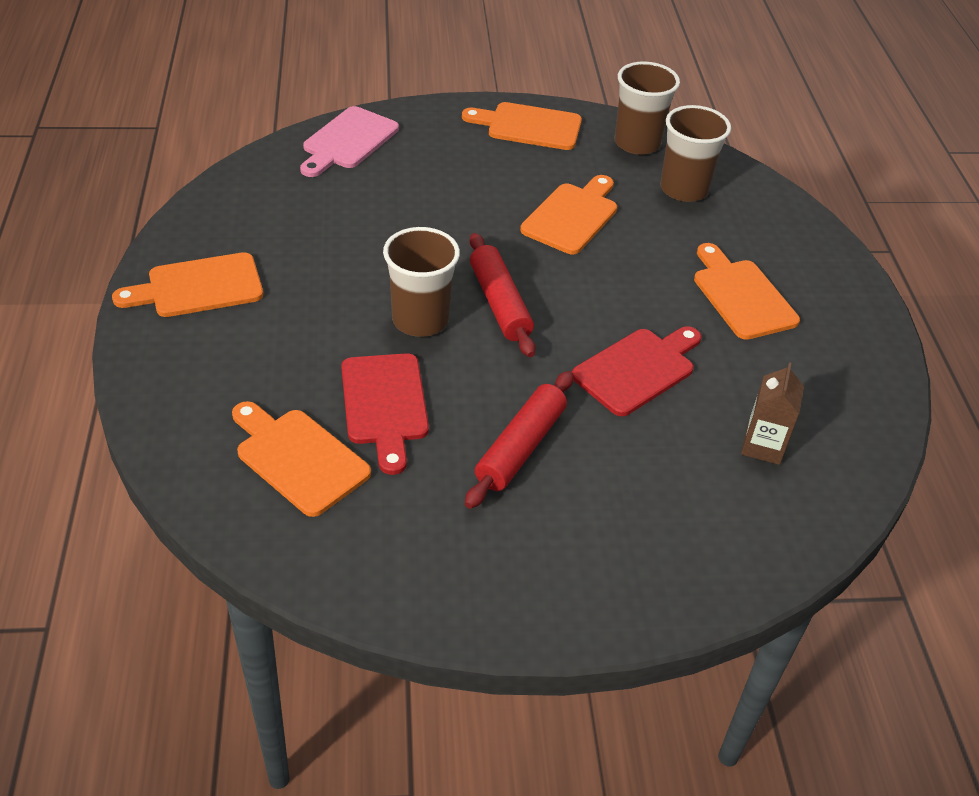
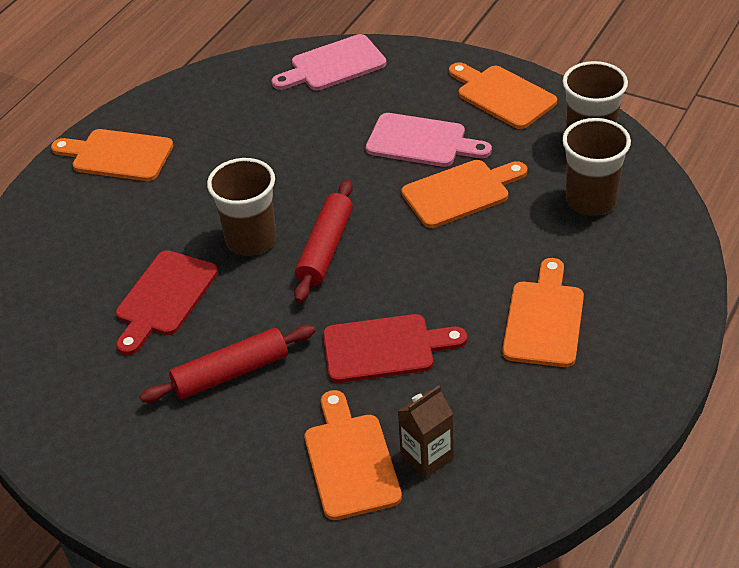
camera: 40 degrees right, 0 degrees up
(298, 458) = (70, 314): orange cutting board -> orange cutting board (350, 461)
(496, 184) = (421, 142): none -> pink cutting board

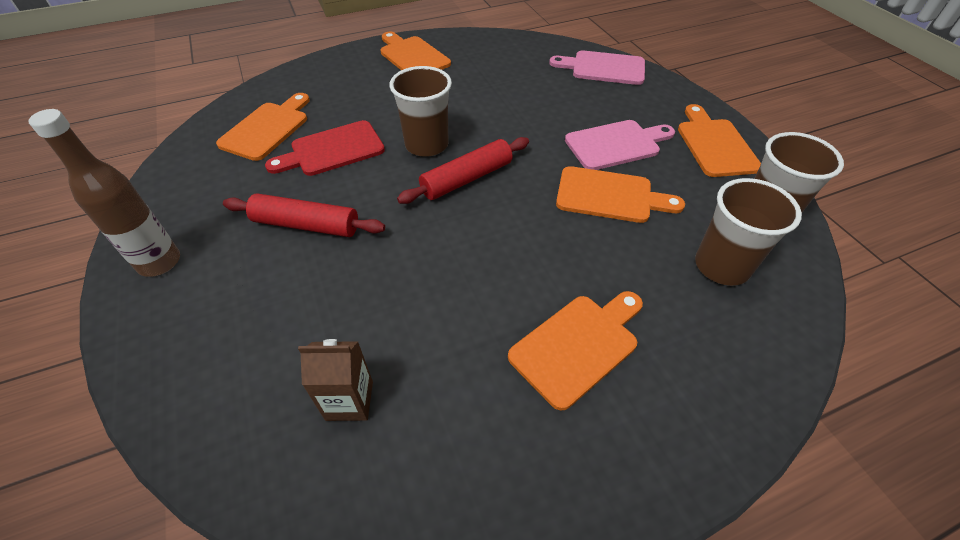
camera: 35 degrees right, 5 degrees up
(138, 484) = (159, 262): none -> brown bottle
(350, 461) = (294, 355): orange cutting board -> orange cutting board (267, 128)
(385, 348) = (424, 279): red cutting board -> none
(421, 142) = (616, 144): pink cutting board -> pink cutting board turned 75 degrees counterclockwise

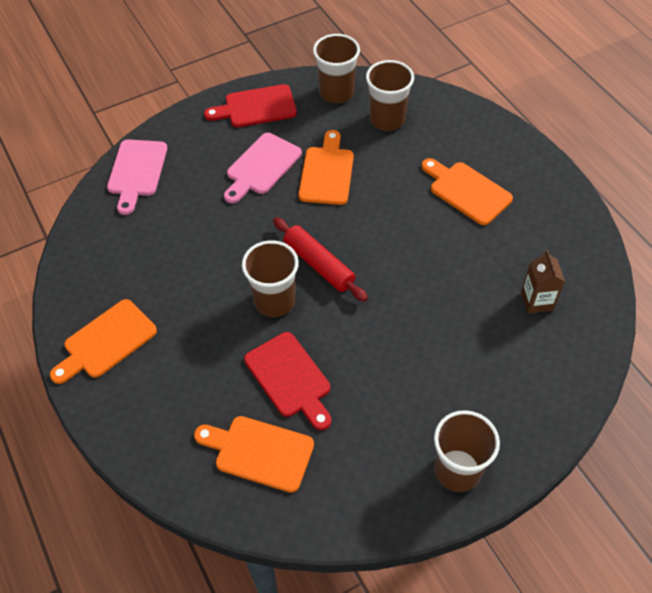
camera: 95 degrees left, 5 degrees up
(159, 262) = (457, 470): brown bottle -> brown cup
(306, 225) = (394, 370): red rolling pin -> none
(616, 144) = (261, 166): pink cutting board -> pink cutting board turned 120 degrees counterclockwise
(715, 144) = (256, 107): orange cutting board -> red cutting board

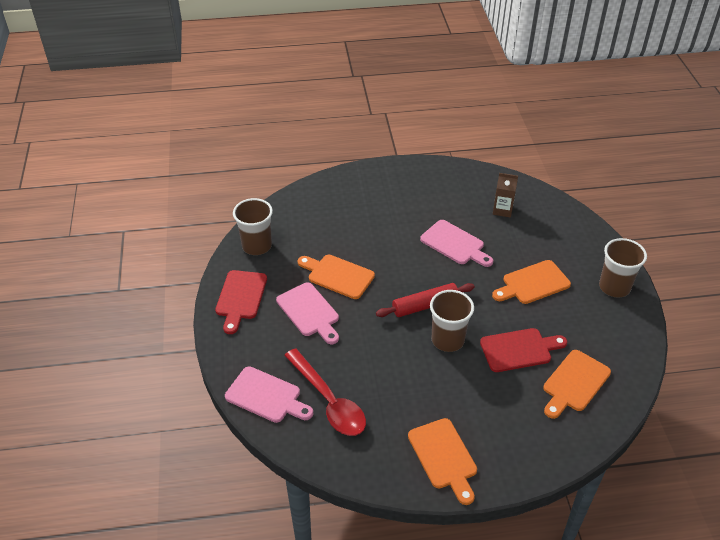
camera: 70 degrees left, 10 degrees down
(148, 221) = (328, 401): none -> red spoon
(387, 119) = (304, 227): brown cup -> none
(440, 265) = (455, 244): none -> pink cutting board
(467, 191) = (396, 210): orange cutting board -> orange cutting board (533, 283)

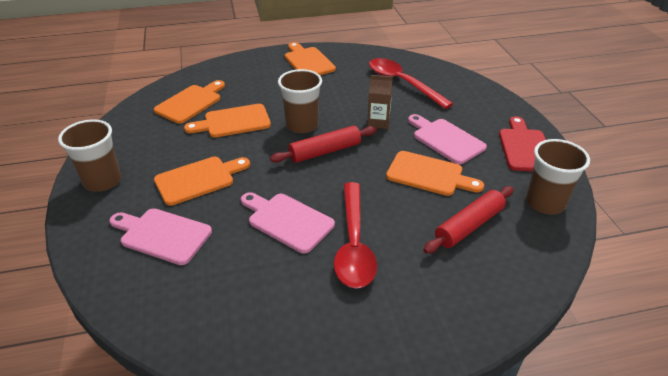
camera: 175 degrees right, 5 degrees down
(266, 396) = (454, 83): pink cutting board -> pink cutting board (162, 235)
(322, 232) = (469, 226): none -> red rolling pin
(407, 225) = (353, 244): none -> red spoon
(502, 210) = (208, 279): brown carton -> brown carton (378, 122)
(519, 350) = (233, 122): red cutting board -> orange cutting board

